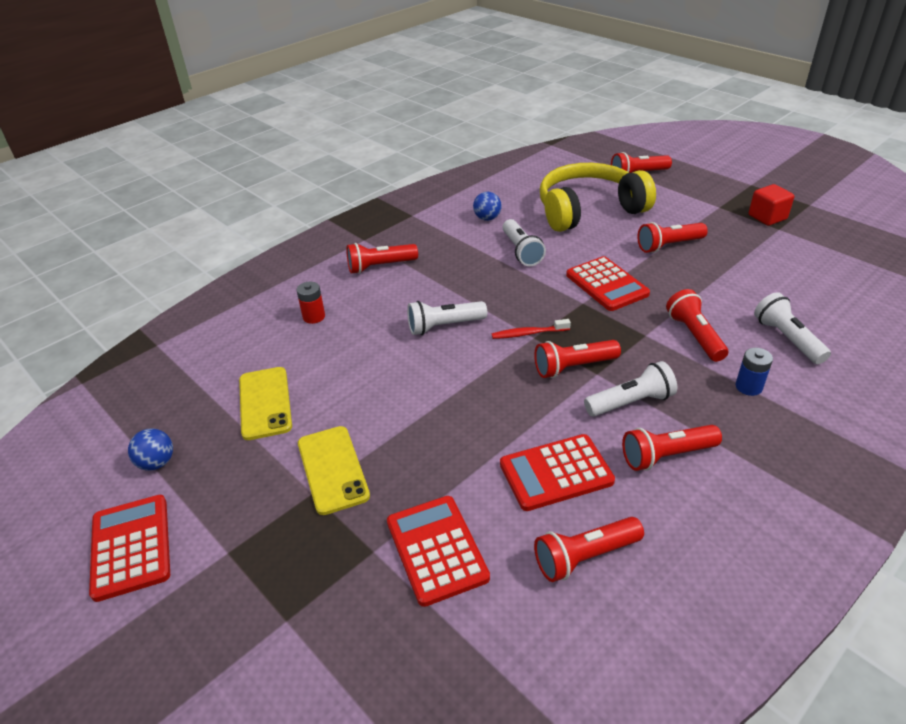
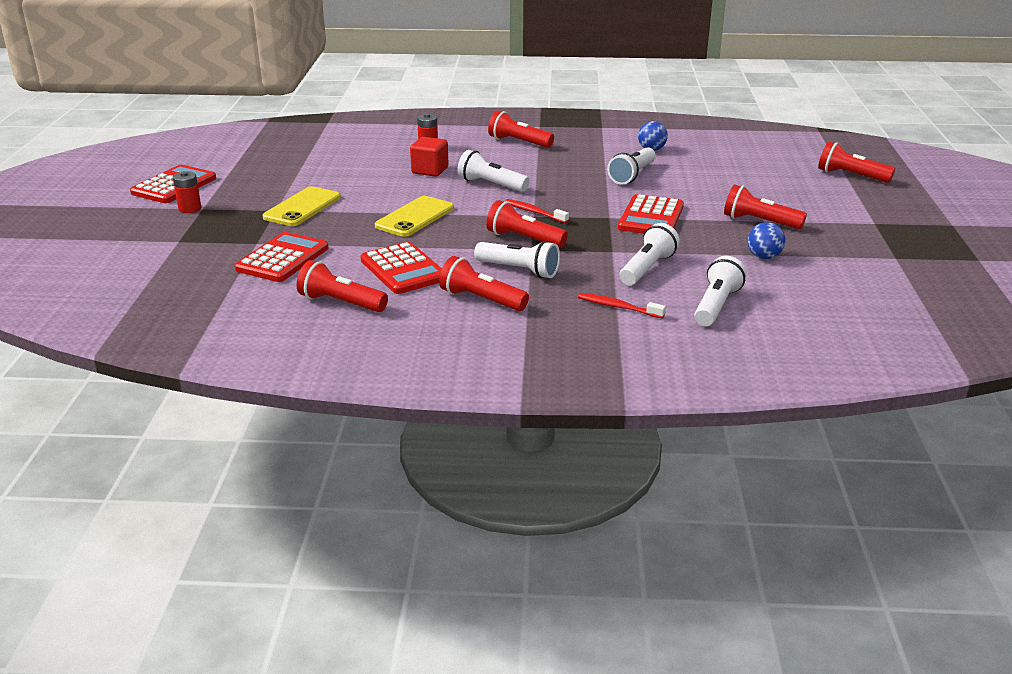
camera: 45 degrees right, 10 degrees down
(157, 463) = (238, 165): blue ball -> blue ball (763, 257)
(213, 564) = (190, 208): none -> red battery
(265, 403) = (327, 168): yellow phone -> yellow phone (415, 217)
(556, 473) = (403, 269): red calculator -> red calculator turned 150 degrees counterclockwise
(588, 210) = (745, 177): yellow headphones -> none
(694, 335) = (647, 268): red flashlight -> white flashlight
(748, 387) = (618, 307): blue battery -> red toothbrush
(767, 217) = (905, 247): red cube -> red cube (430, 170)

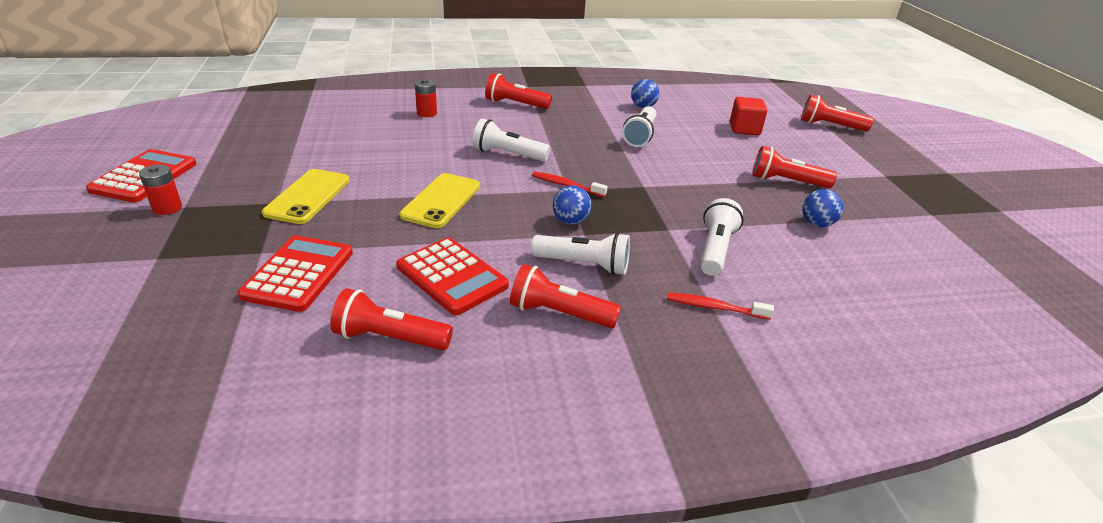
camera: 15 degrees left, 5 degrees up
(430, 170) = (438, 141): red cube -> red cube (744, 129)
(524, 239) = (570, 221): red flashlight -> blue ball
(651, 217) = (683, 183): red calculator -> none
(716, 305) = (812, 293): white flashlight -> none

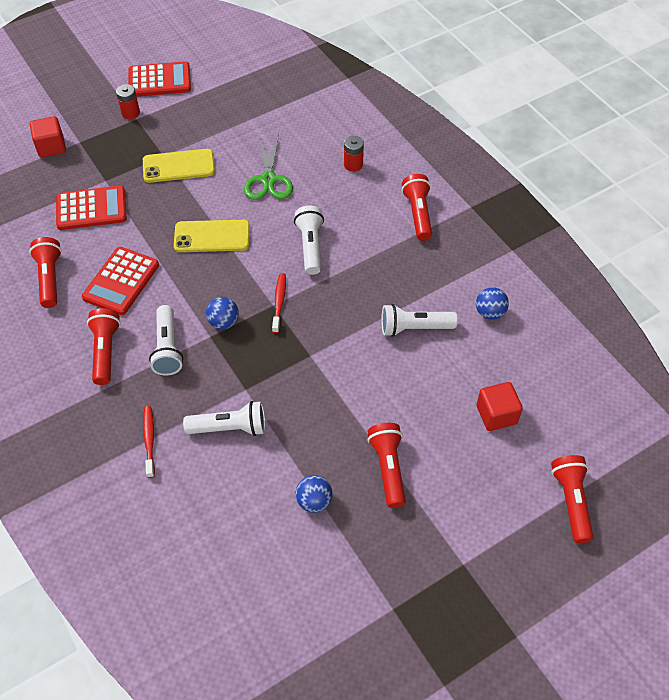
camera: 70 degrees right, 20 degrees up
(128, 285) = (51, 147): none -> red cube
(396, 153) = (268, 180): none -> green scissors

